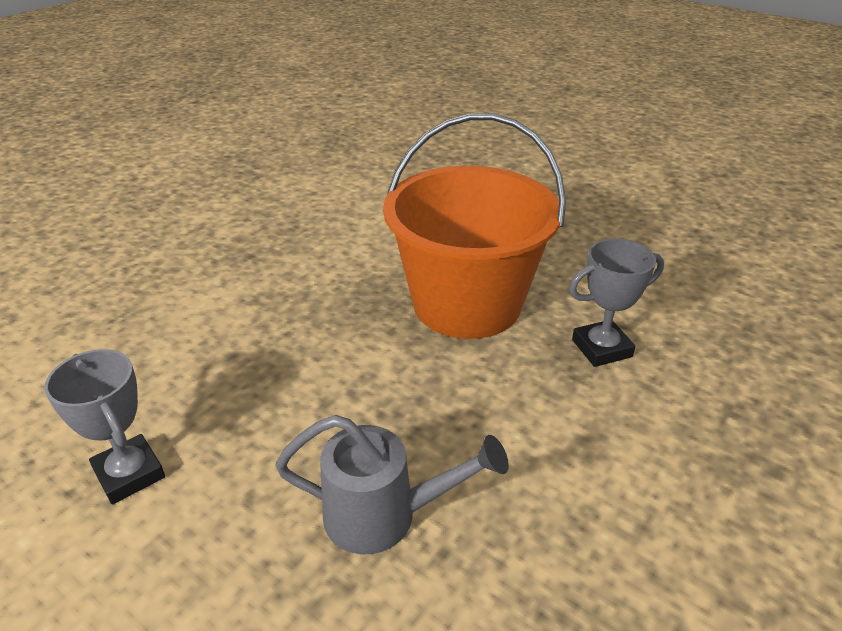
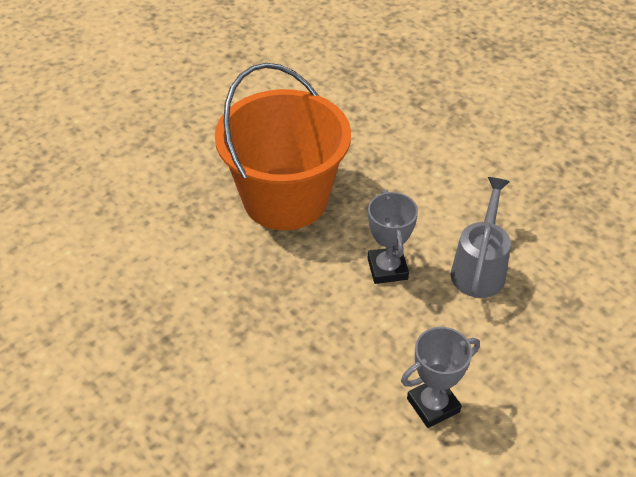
camera: 80 degrees left, 10 degrees up
(601, 348) = (352, 141): grey trophy -> grey trophy (387, 269)

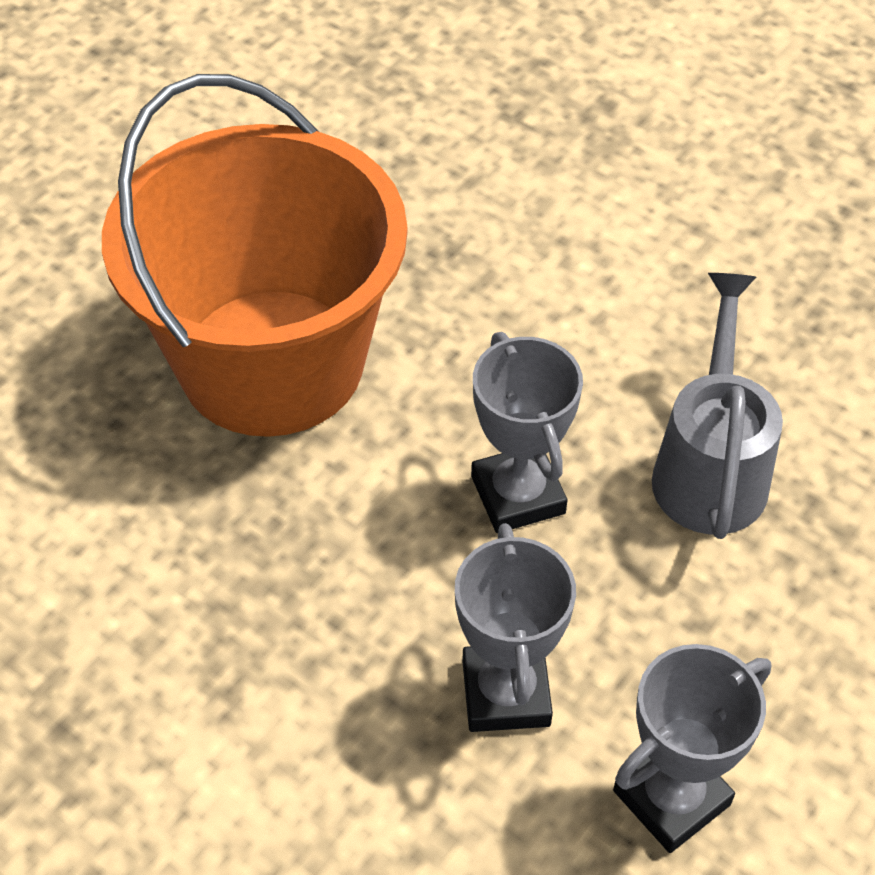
camera: 10 degrees left, 5 degrees up
(366, 351) = (506, 693): none -> grey trophy

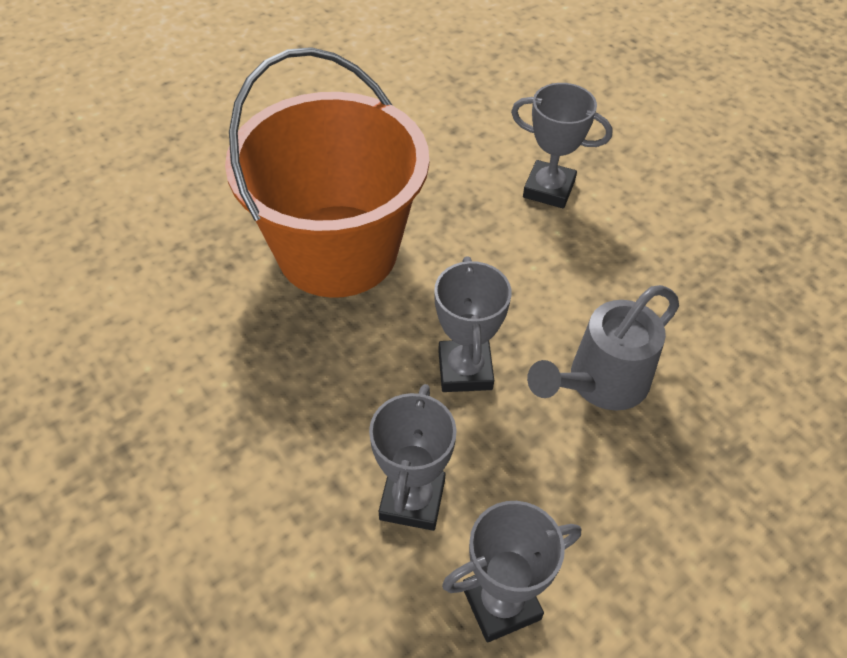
camera: 15 degrees right, 0 degrees up
(550, 203) = (549, 189): none -> grey trophy
(710, 468) = (600, 383): grey watering can -> grey watering can turned 150 degrees counterclockwise

